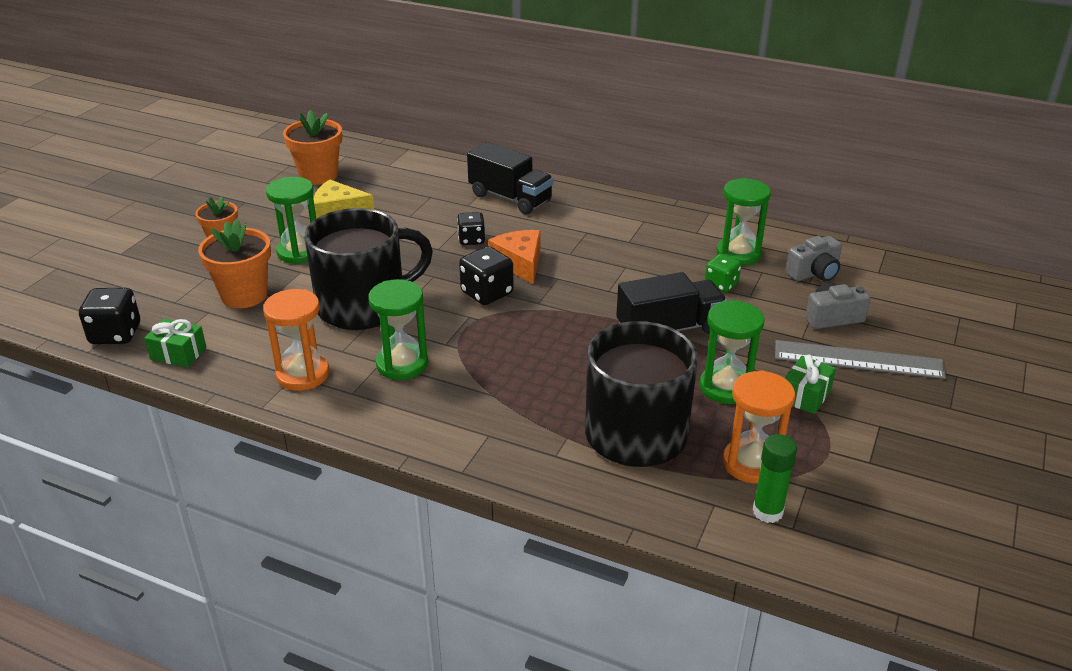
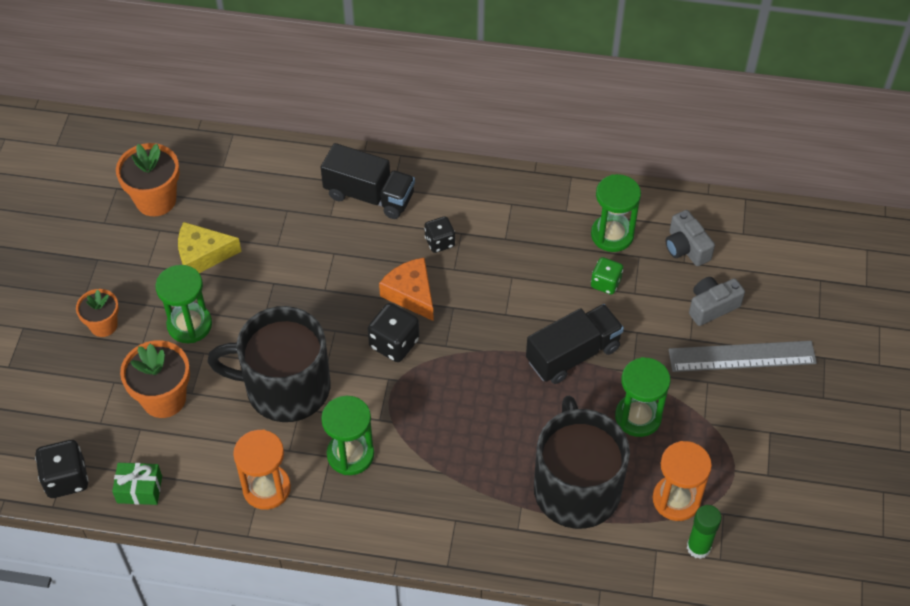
camera: 15 degrees left, 20 degrees up
(364, 306) = (285, 387): black mug -> black mug turned 135 degrees counterclockwise
(471, 240) = (353, 269): black dice -> black dice (439, 242)
(805, 395) = (705, 411): green gift -> none
(814, 273) = (686, 248): grey camera -> grey camera turned 105 degrees clockwise

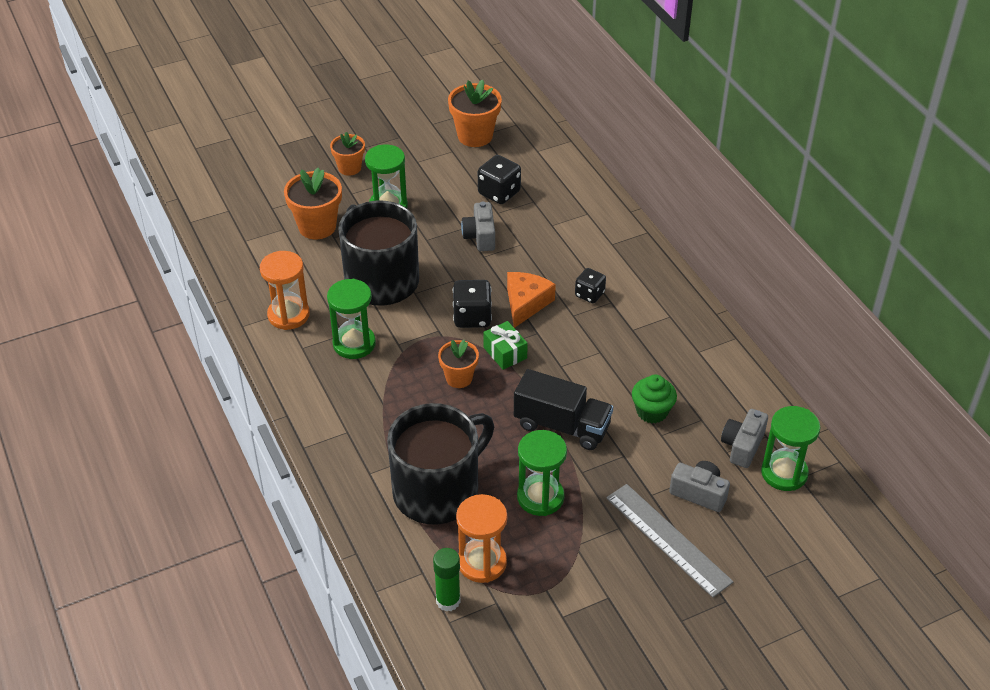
camera: 55 degrees right, 10 degrees down
(66, 479) = (216, 216): black dice -> black dice (499, 193)
(139, 489) = (236, 254): green gift -> green gift (505, 353)
(202, 255) = (452, 181): yellow cheese -> none
(296, 277) = (480, 236): none -> grey camera
(369, 195) = (591, 235): black truck -> none
(459, 397) = (459, 378): none -> orange flower pot
(605, 283) = (652, 411): green dice -> green cupcake
(612, 235) = (704, 392): green hourglass -> green hourglass (784, 473)

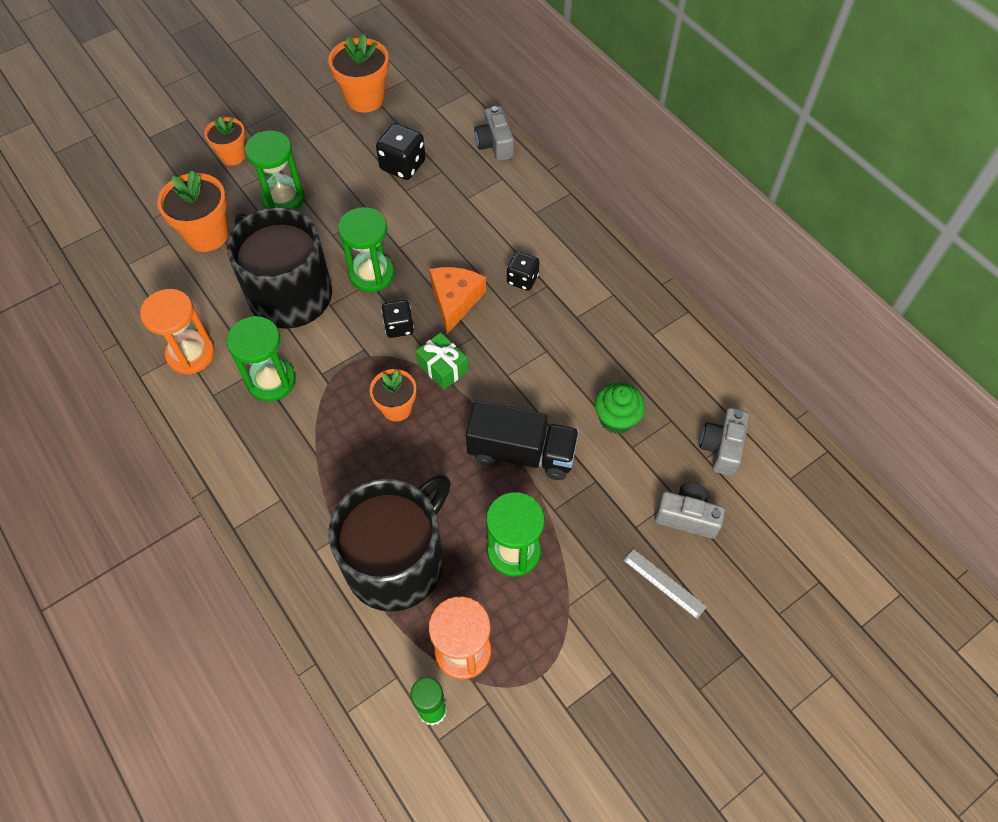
camera: 10 degrees left, 15 degrees up
(472, 317) = (399, 327): black dice -> black dice, size x0.67
(480, 236) = (391, 223): grey camera -> grey camera (495, 144)
(668, 539) = (664, 583): grey ruler -> grey ruler, size x0.52
(784, 473) = (772, 475): green hourglass -> green hourglass (372, 274)

